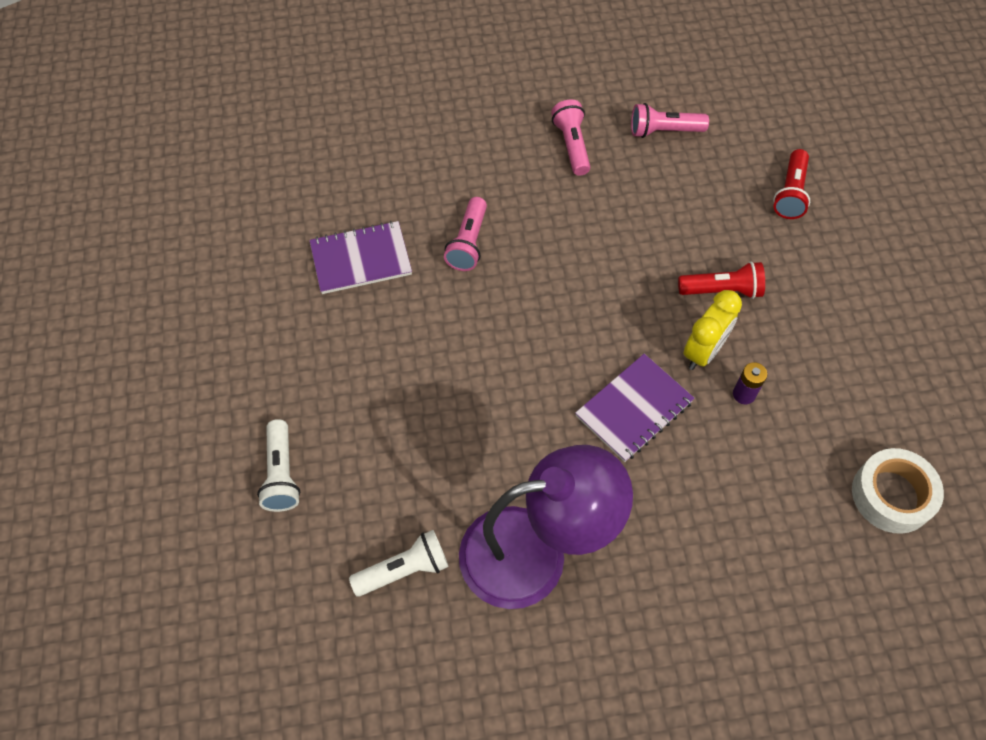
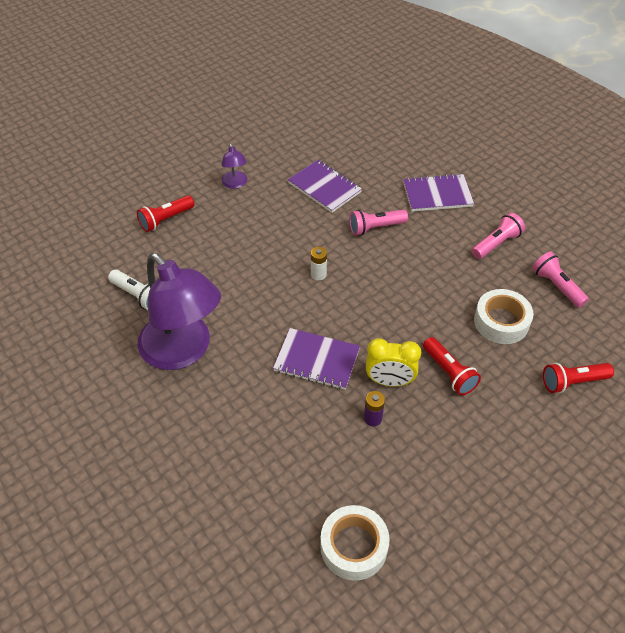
camera: 60 degrees right, 10 degrees down
(275, 356) = (235, 184): none -> purple lamp
(281, 474) = (165, 220): white flashlight -> red flashlight
(458, 154) = (437, 194): none -> purple notebook
(504, 341) = (318, 274): none -> white battery
(682, 206) = (501, 322): none -> white tape

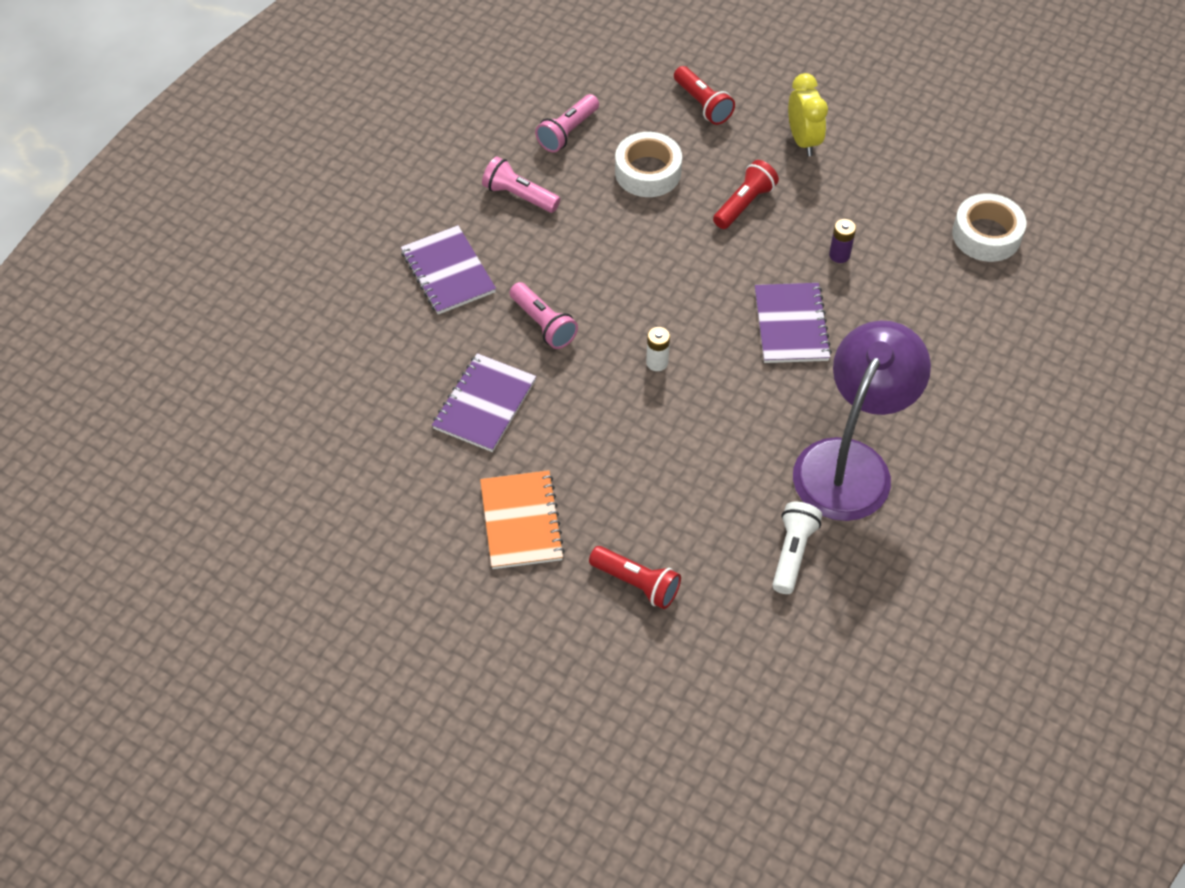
camera: 110 degrees left, 5 degrees up
(235, 184) = (521, 521): purple lamp -> orange notebook
(389, 381) = (783, 252): yellow clock -> yellow clock (803, 140)

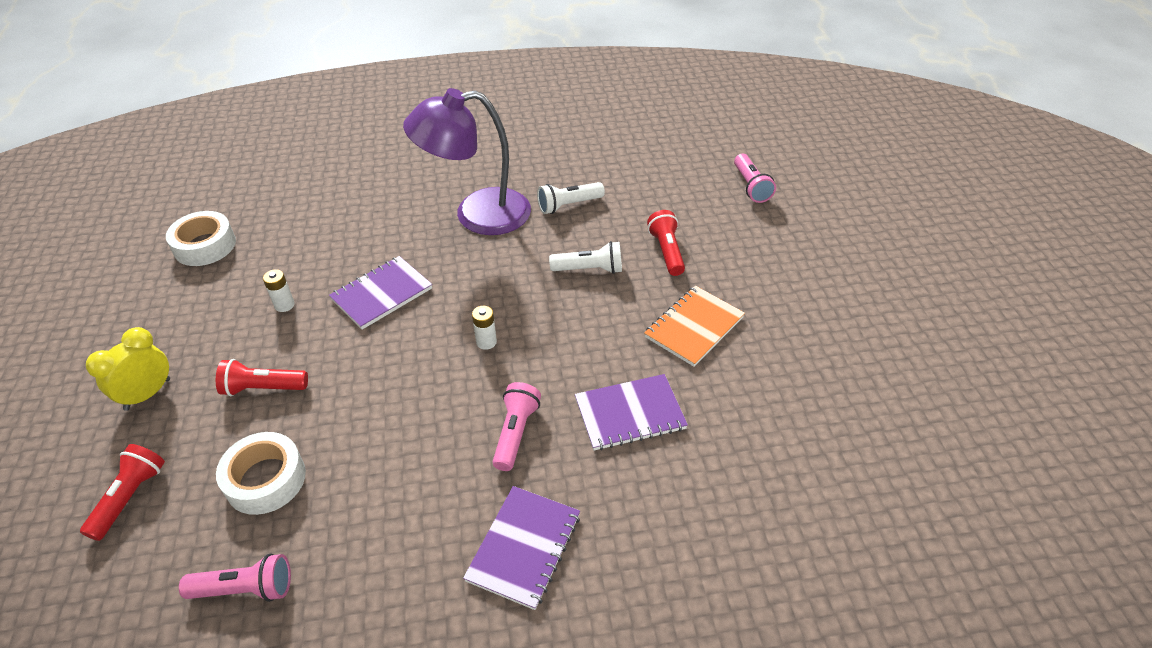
camera: 130 degrees left, 10 degrees down
(519, 196) = (375, 564): pink flashlight -> pink flashlight (751, 186)
(674, 499) = (590, 269): none -> white flashlight
(839, 255) = (284, 305): purple battery -> white battery

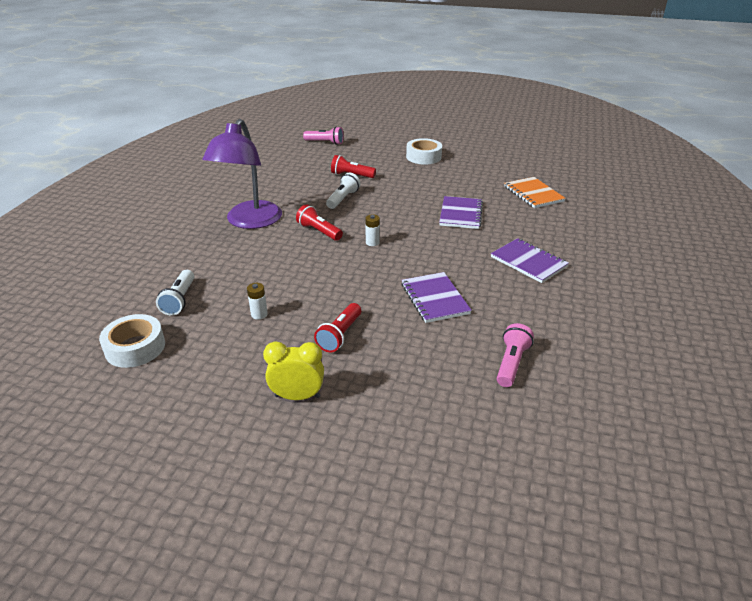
camera: 65 degrees left, 10 degrees down
(130, 497) = (402, 413): red flashlight -> red flashlight (319, 231)
(148, 394) = (297, 396): yellow clock -> yellow clock turned 120 degrees clockwise
(265, 479) = (427, 344): white tape -> white tape (423, 157)
(382, 294) = (291, 271): purple notebook -> purple notebook (434, 299)
(516, 432) = (450, 248): pink flashlight -> none
(568, 205) = (278, 191): white flashlight -> white flashlight (179, 300)
(694, 327) = (415, 183): orange notebook -> orange notebook (533, 194)

